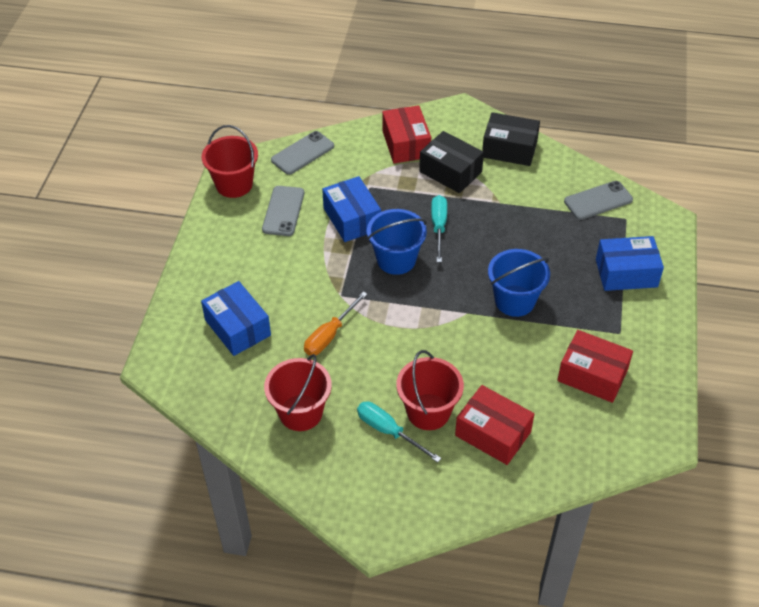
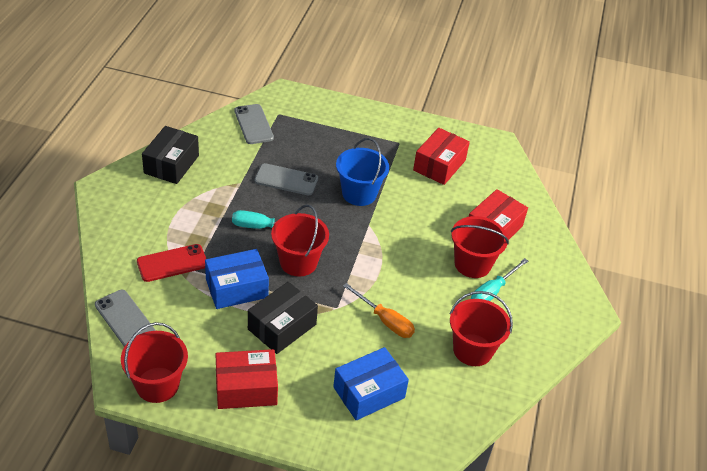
camera: 90 degrees left, 5 degrees down
(283, 211) = (212, 343): grey phone -> grey phone (286, 180)
(374, 171) = (172, 263): none -> red phone
(396, 260) = (298, 262): blue bucket -> red bucket
(406, 144) = (139, 234): red box -> red box (246, 388)
(450, 172) = (190, 208): black box -> black box (282, 327)
(626, 273) = (338, 126): blue box -> none

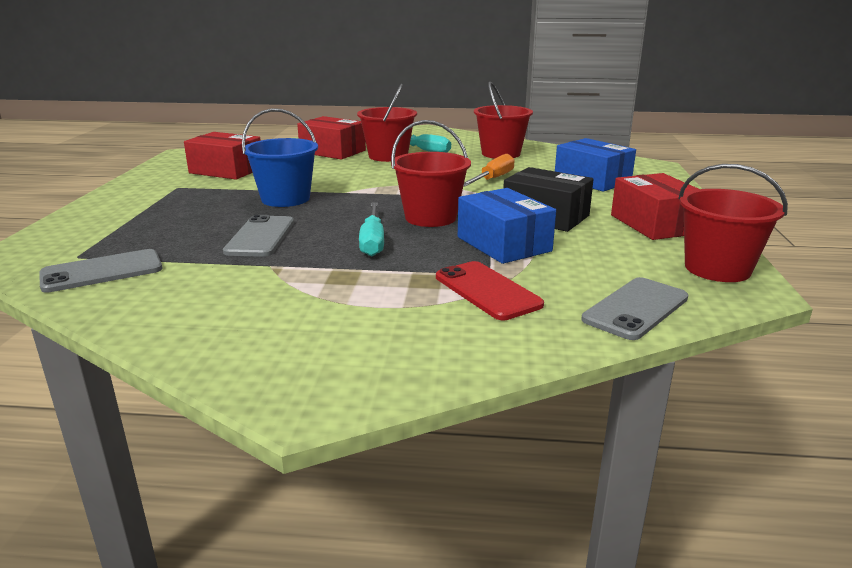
camera: 95 degrees left, 20 degrees down
(171, 164) = (218, 329): black box -> none

